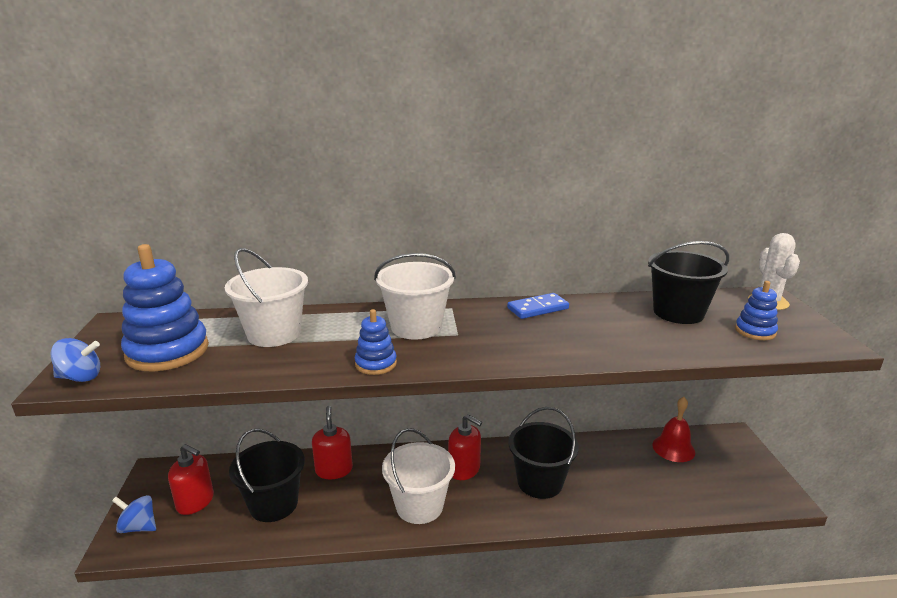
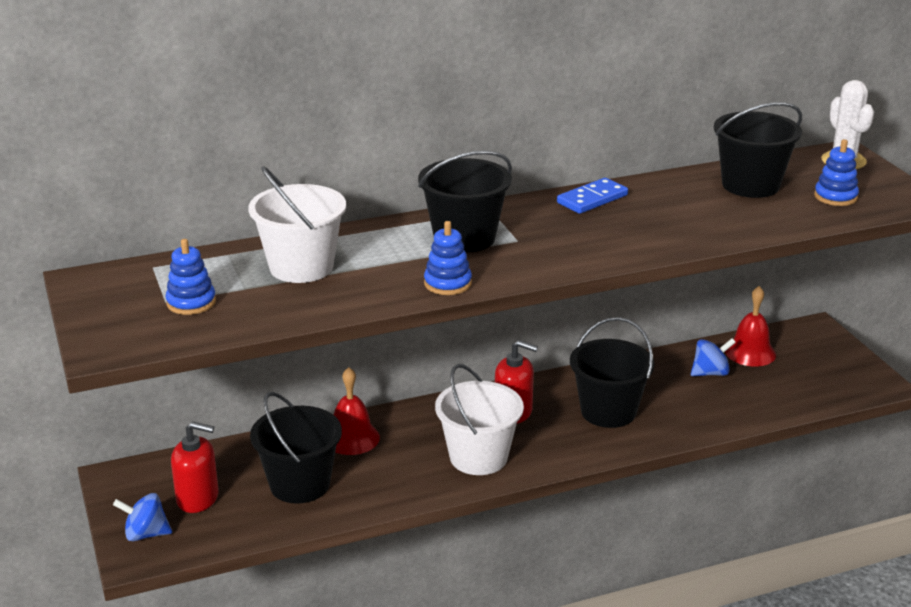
camera: 15 degrees left, 5 degrees up
(80, 377) = (118, 342): blue spinning top -> blue spinning top (710, 373)
(167, 351) = (191, 302): blue stacking toy -> blue stacking toy, size x0.52
(334, 470) = (352, 438): red soap dispenser -> red bell
(416, 327) = (464, 238): white bucket -> black bucket

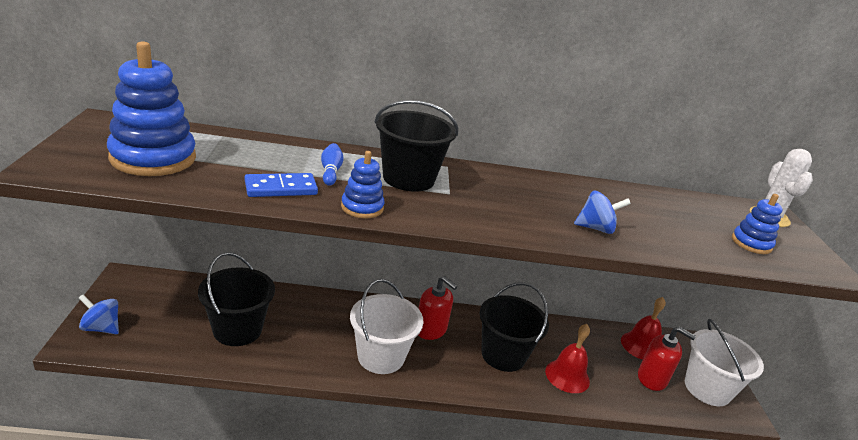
camera: 15 degrees right, 0 degrees up
(191, 302) = (153, 158): blue stacking toy -> blue stacking toy, size x1.94
(198, 498) = (161, 314): red soap dispenser -> red soap dispenser (652, 378)
(301, 267) = (263, 160): white bucket -> white bucket (707, 388)
(352, 438) = (302, 307): red bell -> red bell (567, 376)
(381, 256) = (331, 171): none -> blue bowling pin
(592, 199) = (534, 182): blue domino -> blue domino (281, 188)
(710, 373) = (601, 352): blue spinning top -> blue spinning top (596, 228)
(750, 185) = (676, 211): black bucket -> none

